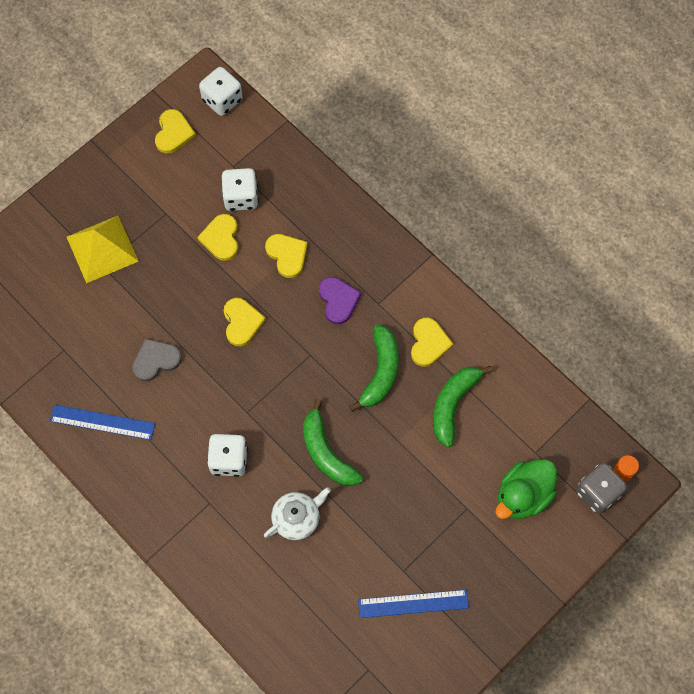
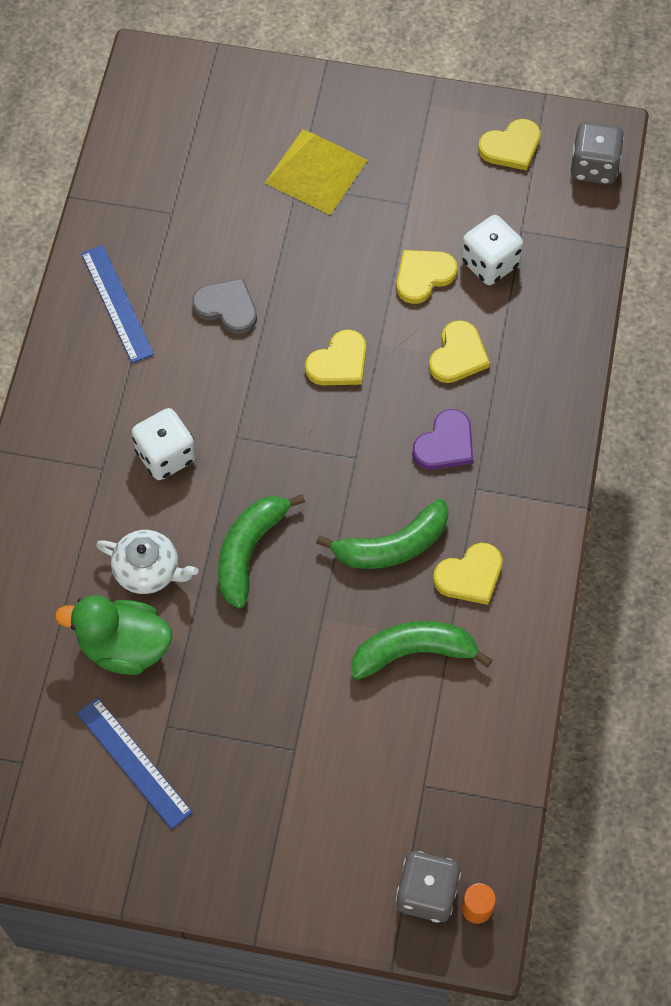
camera: 55 degrees right, 5 degrees down
(222, 100) = (593, 167): white dice -> grey dice
(523, 496) = (357, 805): green duck -> green duck (124, 647)

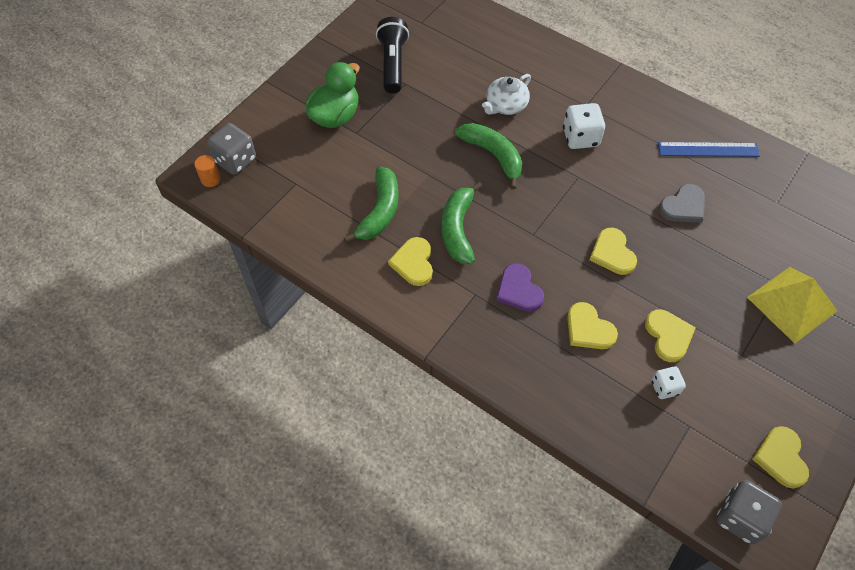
camera: 115 degrees right, 5 degrees down
(124, 647) = (463, 80): green duck -> green duck (335, 116)
(133, 762) = (393, 64): blue ruler -> black flashlight
(490, 263) = (664, 387): white dice -> white dice, size x0.60

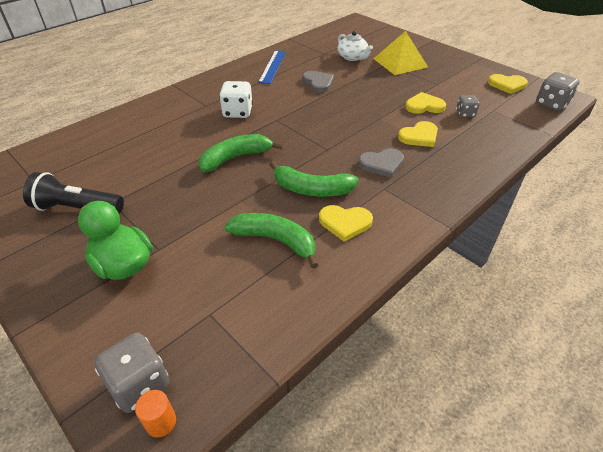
camera: 80 degrees left, 15 degrees down
(506, 105) = (182, 143): white teapot -> white teapot (352, 57)
(518, 290) = (382, 164): purple heart -> grey heart
(612, 253) = (352, 116): yellow heart -> none
(664, 387) = (465, 114): white dice -> grey dice

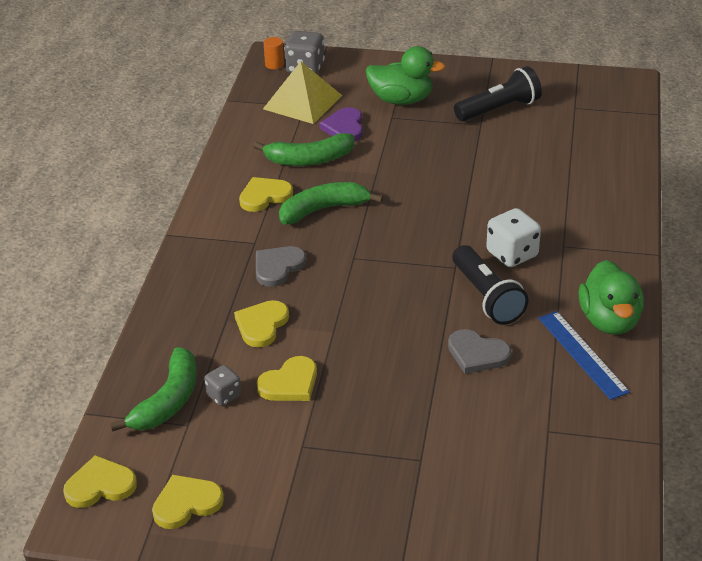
camera: 145 degrees right, 5 degrees down
(208, 260) = (344, 127): none -> purple heart
(235, 158) = (435, 204): green banana -> green banana (168, 401)
(241, 71) = (609, 321): none -> green duck
(281, 100) = (487, 297): none -> black flashlight
(352, 57) = (491, 445): white teapot -> none
(400, 62) = (401, 473): yellow pyramid -> yellow pyramid (302, 102)
(551, 104) = (100, 485): grey dice -> yellow heart

